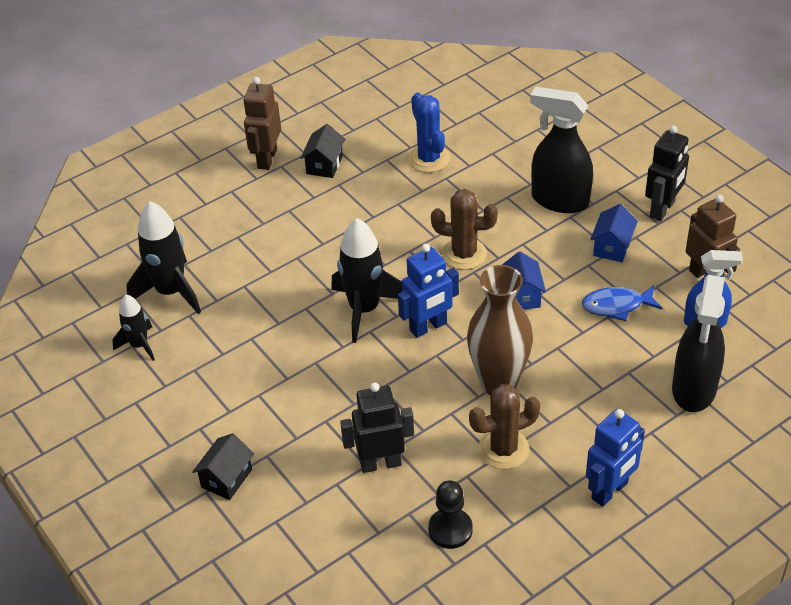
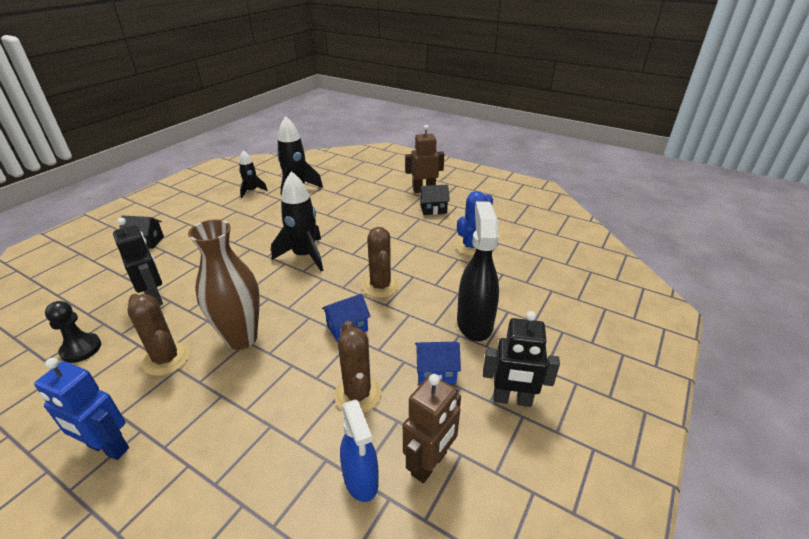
camera: 65 degrees right, 10 degrees down
(428, 327) = (295, 287): blue robot -> none
(616, 306) = (358, 394): blue fish -> brown cactus
(694, 389) = (254, 492): black spray bottle -> none

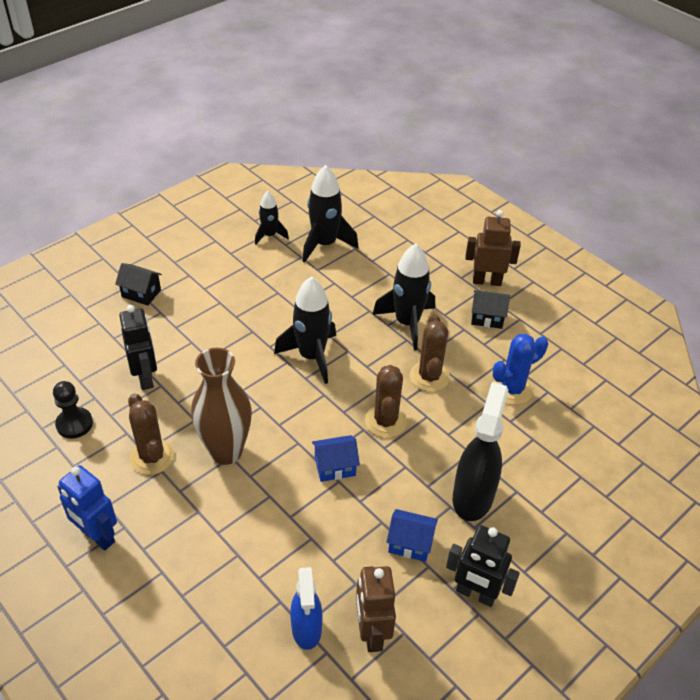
camera: 15 degrees right, 10 degrees up
(358, 394) = (325, 546): brown cactus -> brown cactus (429, 376)
(375, 222) = (407, 323): none -> black rocket
(429, 464) = (372, 633): brown robot -> brown robot turned 120 degrees clockwise

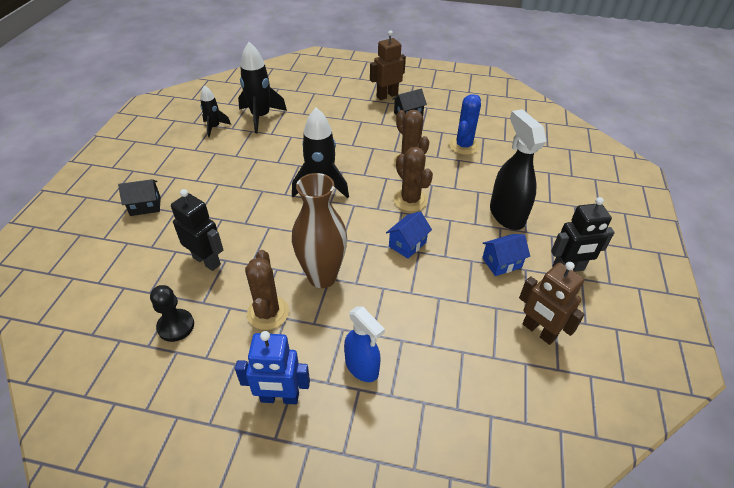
camera: 35 degrees left, 0 degrees up
(152, 457) = (268, 313): brown cactus -> brown cactus turned 60 degrees clockwise
(306, 629) = (498, 357): blue spray bottle -> blue spray bottle (362, 367)
(407, 323) = (363, 138): black rocket -> none

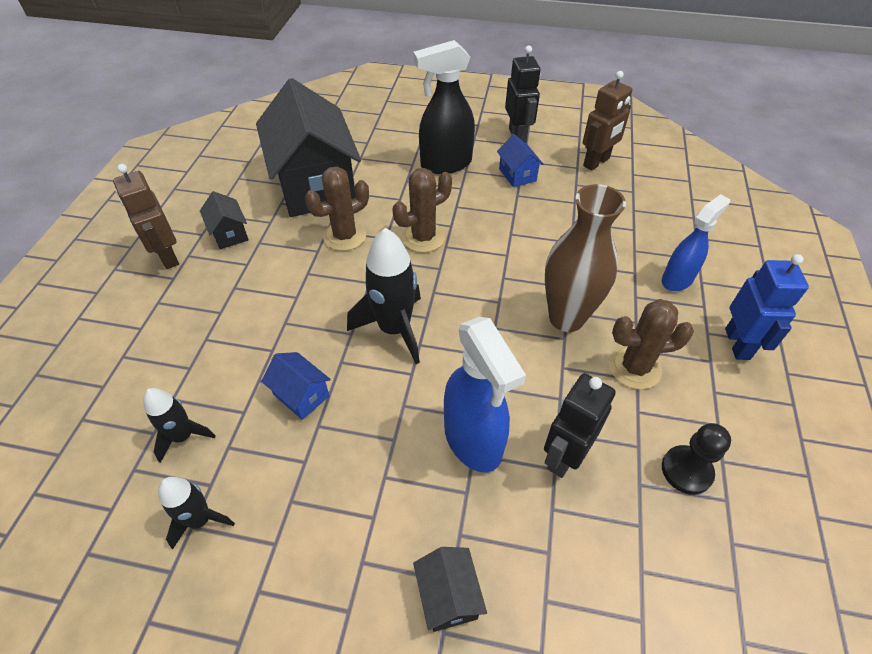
camera: 90 degrees left, 5 degrees up
(230, 219) = (473, 440): none -> blue spray bottle
(260, 117) = (183, 436): black rocket -> black rocket, size x0.58
(407, 244) = (501, 242): blue house -> blue house (301, 395)
(463, 146) = (316, 185): blue cactus -> black house

